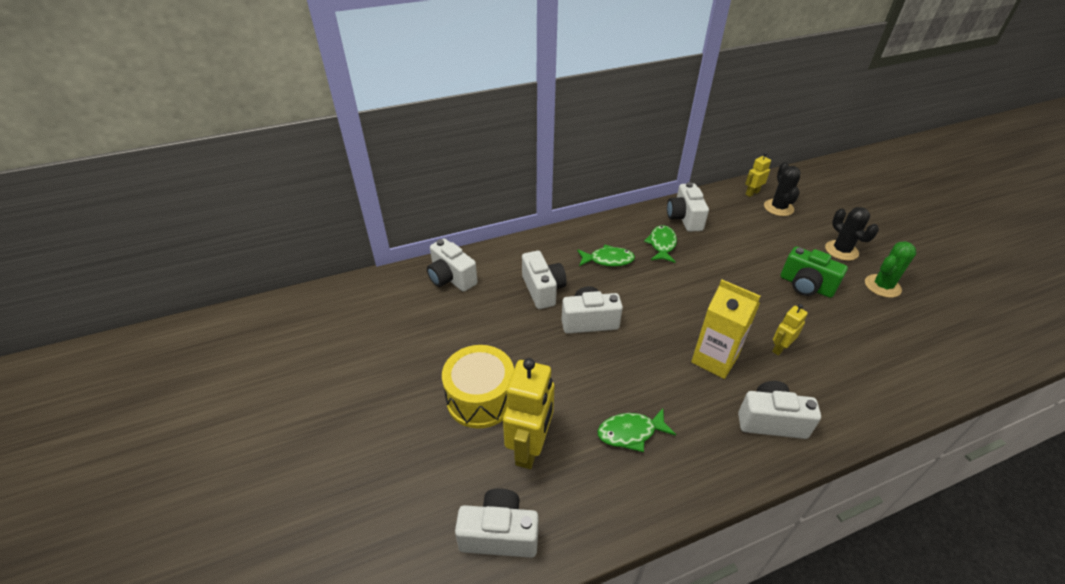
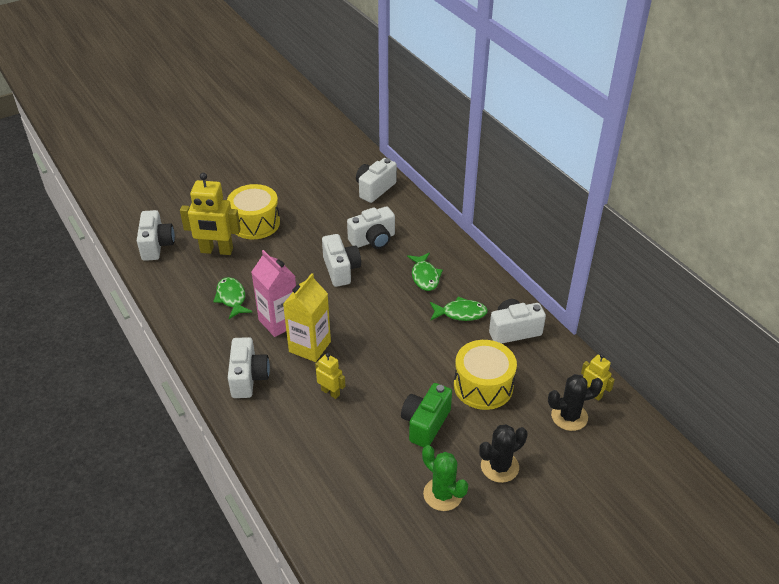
camera: 80 degrees right, 0 degrees up
(675, 385) = (279, 322): none -> pink carton
(753, 245) = (483, 386): none -> yellow drum

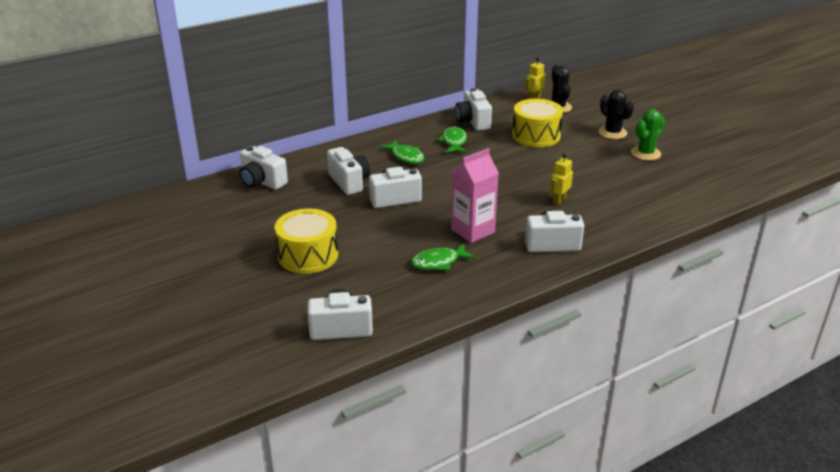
camera: 90 degrees left, 10 degrees down
(216, 251) = (356, 279): yellow robot -> none
(310, 347) = (505, 212): yellow carton -> none
(425, 276) = (406, 157): green fish -> green fish turned 60 degrees clockwise
(425, 424) = (581, 159): green camera -> none

